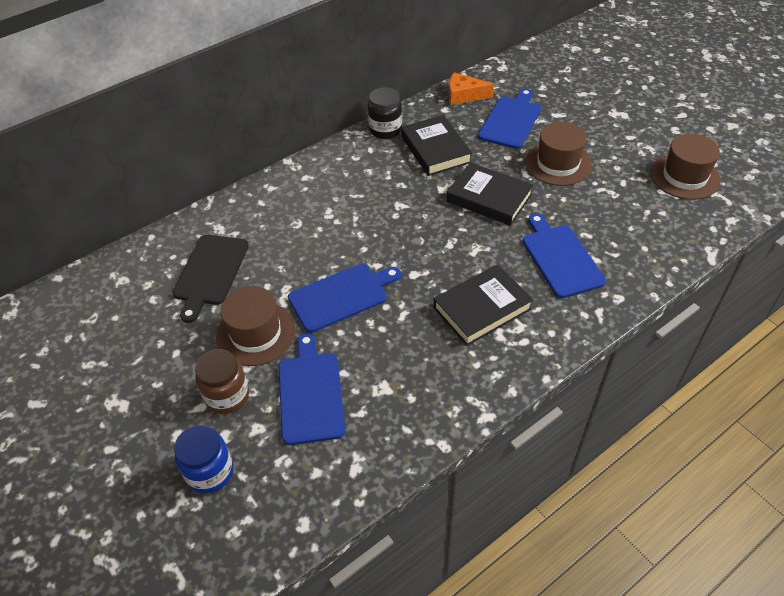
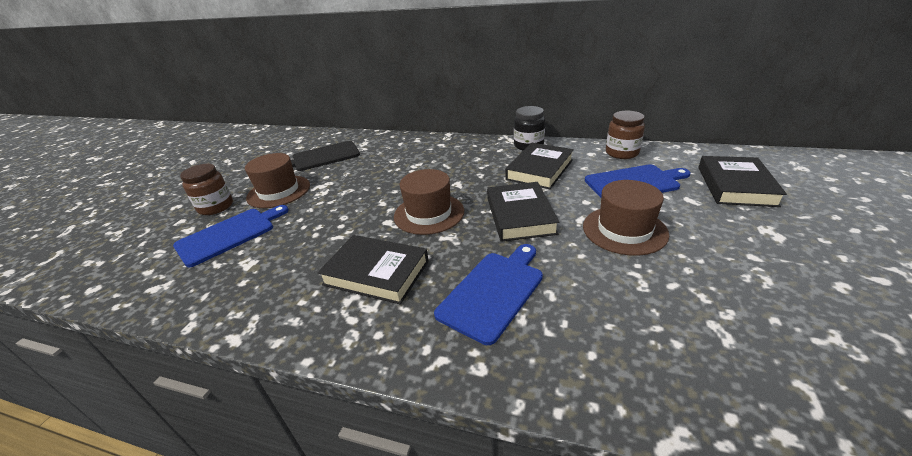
camera: 55 degrees right, 15 degrees down
(210, 472) = (144, 230): blue jar -> none
(341, 296) = (337, 204): blue cutting board -> none
(464, 96) = (621, 153): orange cheese -> brown jar
(563, 86) = (735, 185): none -> black book
(684, 176) = (777, 335): brown hat -> brown hat (429, 213)

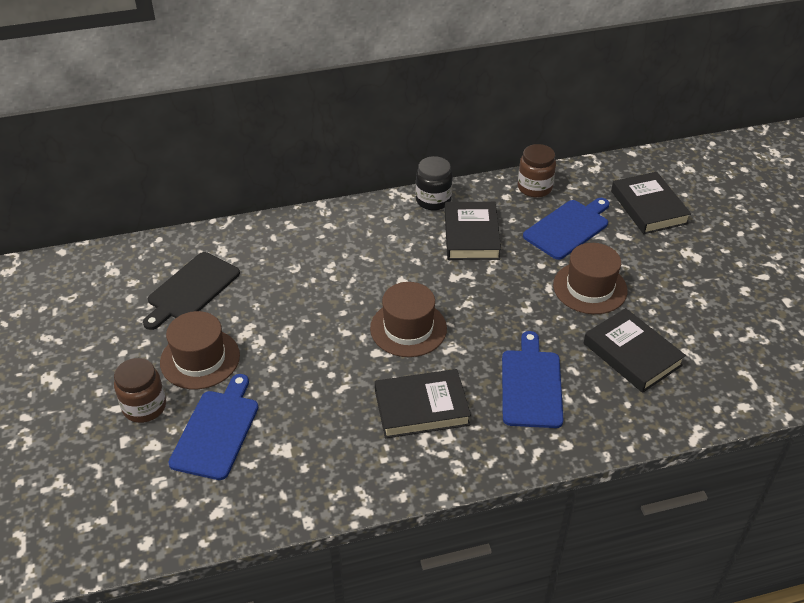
camera: 35 degrees left, 10 degrees up
(520, 215) = (495, 301): black book -> black book (632, 354)

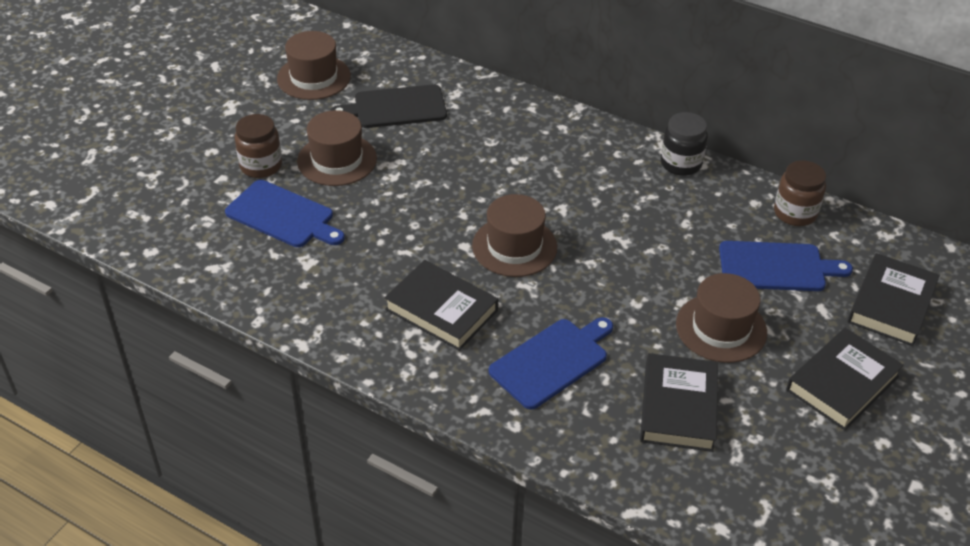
camera: 45 degrees right, 0 degrees up
(92, 309) = (313, 77): none -> brown hat
(217, 431) = (283, 216): blue cutting board -> blue cutting board turned 60 degrees clockwise
(471, 235) = (673, 213): black book -> black book (842, 383)

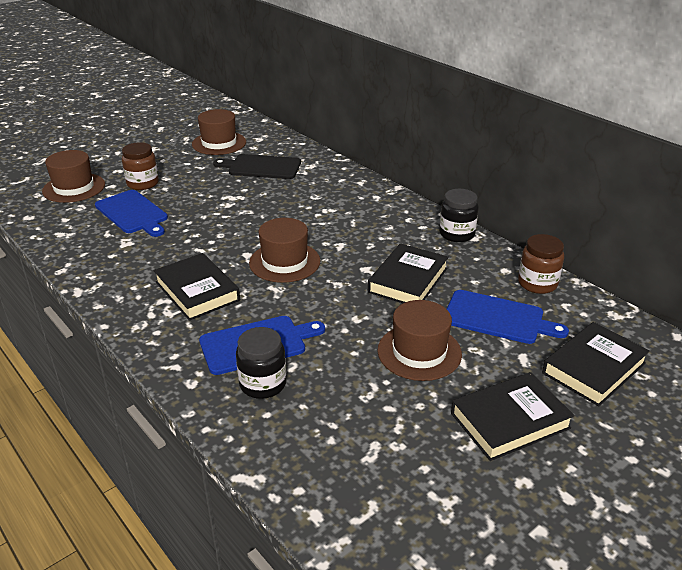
camera: 20 degrees right, 10 degrees down
(337, 160) = (196, 189): brown hat -> brown hat (74, 188)
(588, 407) = (263, 384): none -> black jar
(678, 407) = (341, 403): black book -> black book (408, 280)

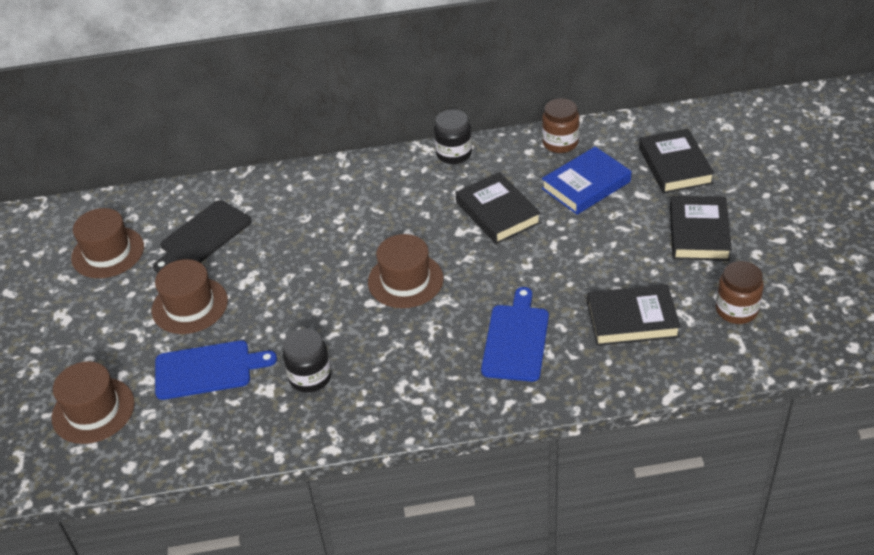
camera: 55 degrees left, 10 degrees up
(143, 183) = (144, 345): brown jar -> brown jar (736, 310)
(197, 291) = (404, 356): black book -> black book (632, 319)
(263, 384) = (571, 352): black jar -> black jar (310, 377)
(419, 352) = (595, 246): brown hat -> brown hat (190, 305)
(497, 318) = (586, 185): blue cutting board -> blue book

